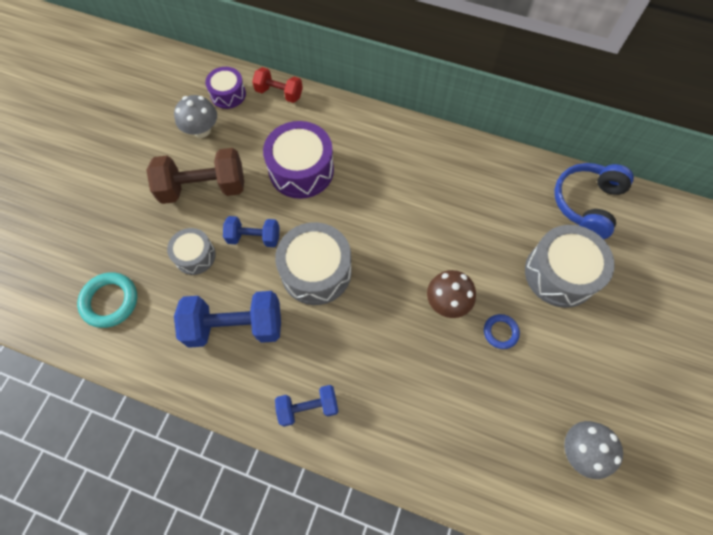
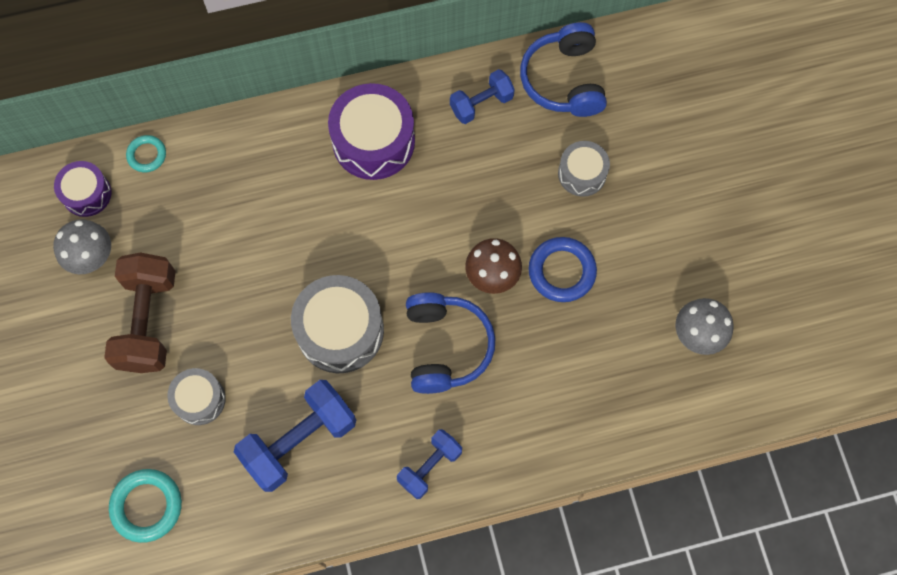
camera: 35 degrees left, 5 degrees up
(203, 188) = (148, 321): brown dumbbell -> brown dumbbell turned 45 degrees counterclockwise
(254, 237) = (248, 338): blue dumbbell -> blue dumbbell (481, 104)
(279, 93) = (147, 155): red dumbbell -> turquoise ring
(301, 170) = (242, 231): purple drum -> purple drum (373, 141)
(379, 329) = (446, 346): none -> blue headphones
(500, 332) = (562, 271): blue ring -> blue ring, size x1.65
(560, 273) = (582, 174): grey drum -> grey drum, size x0.58

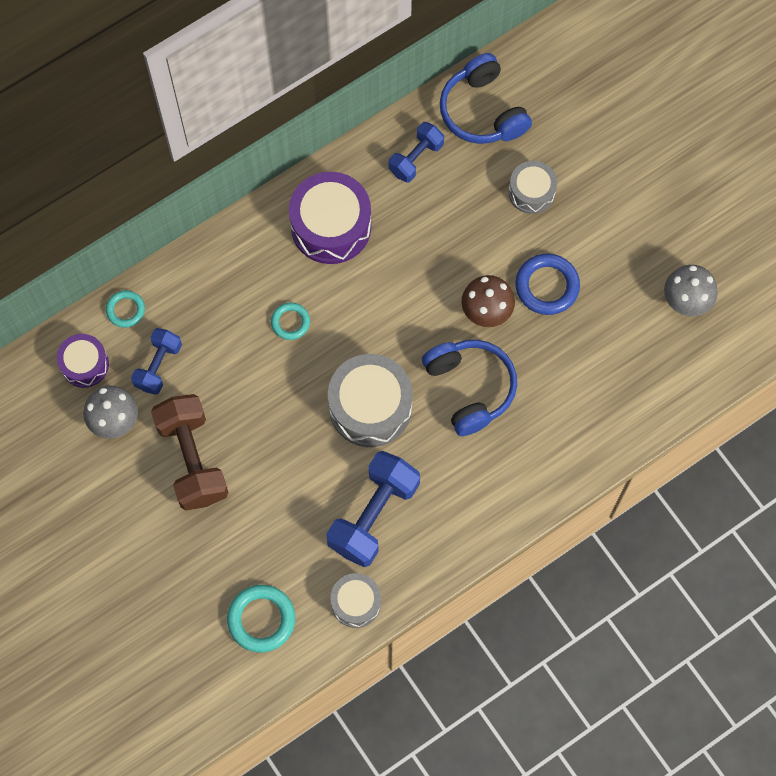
camera: 20 degrees left, 0 degrees up
(199, 399) = (269, 511): grey drum -> grey drum (356, 603)
(297, 220) = (290, 322): none -> turquoise ring
(430, 466) = (497, 497): blue dumbbell -> blue dumbbell (158, 366)

